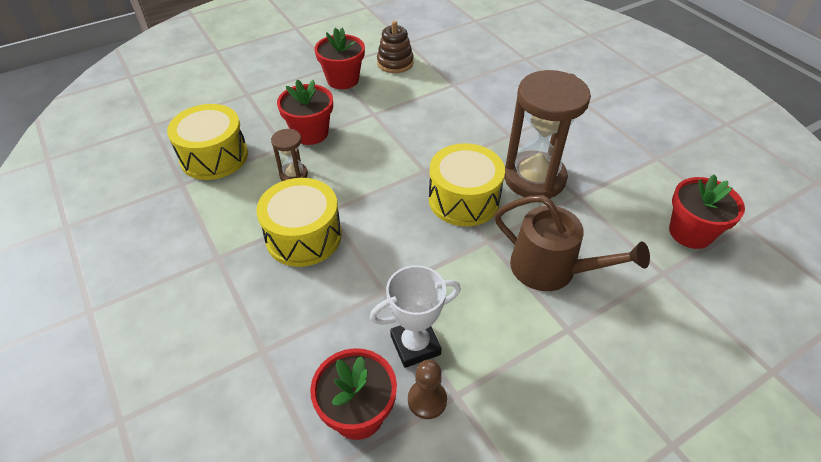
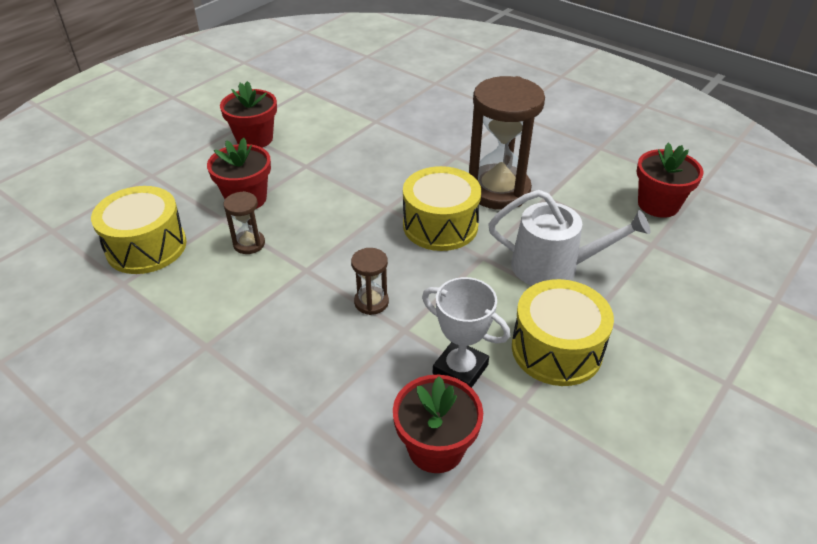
camera: 20 degrees left, 5 degrees down
(303, 236) = (292, 301): yellow drum -> yellow drum (556, 349)
(368, 257) = (371, 302): none -> brown hourglass
(395, 63) = (303, 112): brown stacking toy -> none
(415, 345) = (460, 369): white trophy -> white trophy turned 75 degrees clockwise
(427, 400) = (496, 414): brown pawn -> none
(551, 269) = (553, 267): brown watering can -> white watering can

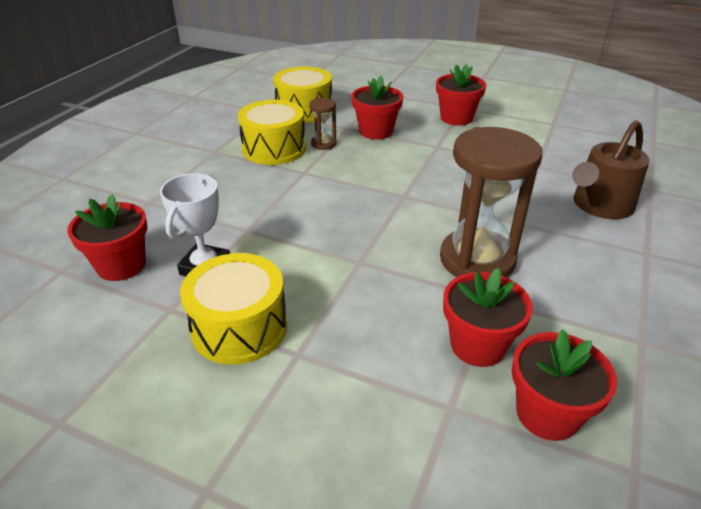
camera: 75 degrees right, 5 degrees down
(371, 302) = (275, 208): brown hourglass -> none
(440, 225) = (394, 229): yellow drum -> yellow drum (274, 149)
(447, 111) = (599, 206): none -> brown watering can
(553, 267) = (365, 315): white watering can -> none
(595, 216) = (478, 345): none -> red flower pot

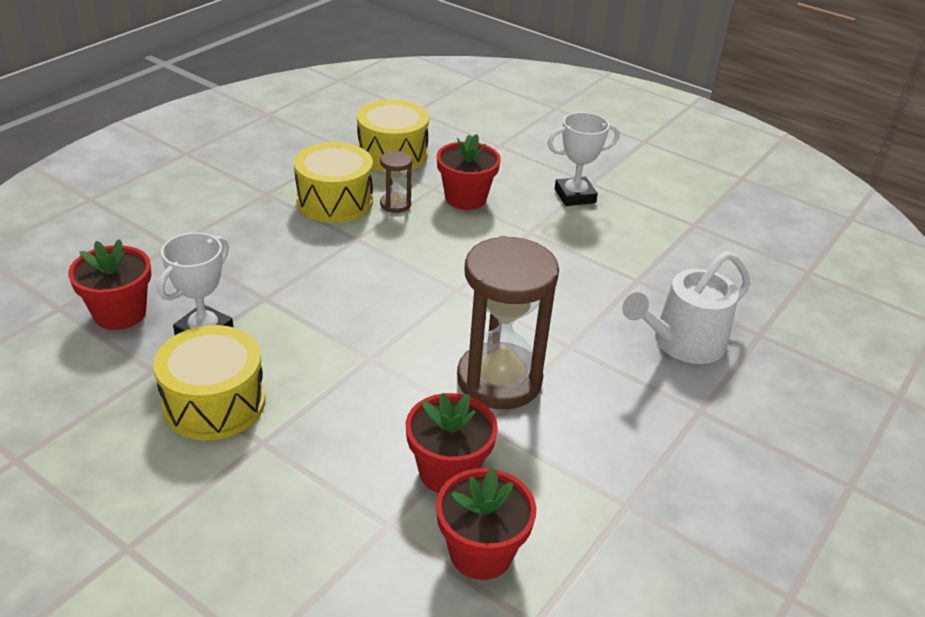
camera: 10 degrees right, 0 degrees up
(456, 118) = (575, 196): red flower pot -> white trophy
(599, 206) = (682, 343): brown watering can -> white watering can

